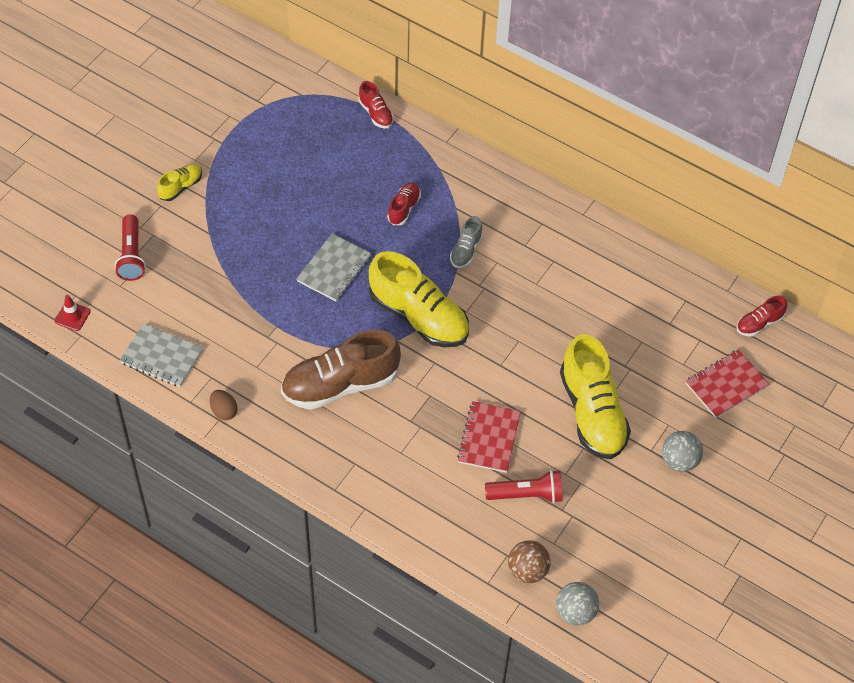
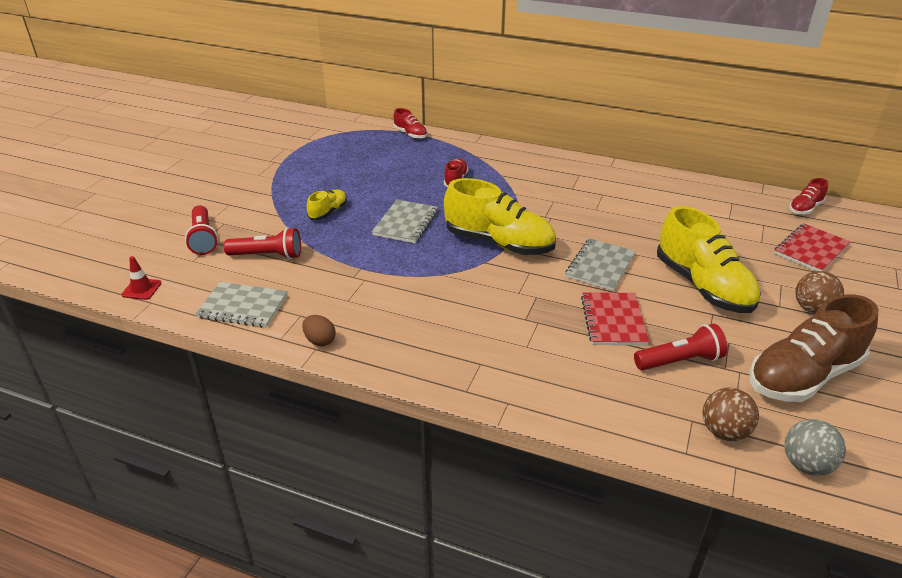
camera: 10 degrees left, 20 degrees down
(181, 187) = (247, 191): yellow shoe -> yellow shoe (328, 212)
(191, 292) = (268, 255): none -> red flashlight
(340, 384) = (440, 301): brown shoe -> brown shoe (803, 376)
(466, 250) = (522, 197): grey shoe -> none
(506, 367) = (600, 266): none -> grey notebook
(679, 460) = (813, 309): grey ball -> brown ball

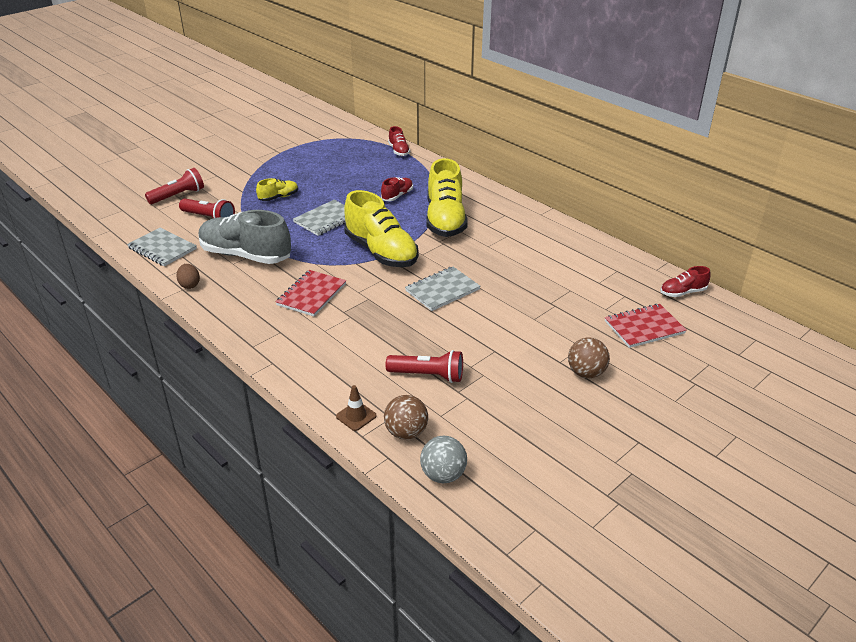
camera: 25 degrees right, 0 degrees up
(141, 289) = (112, 220): red traffic cone -> none
(203, 239) = (178, 196): red flashlight -> red flashlight turned 135 degrees counterclockwise
(354, 287) = (246, 255): none -> grey shoe
(613, 320) = (408, 332): red notebook -> red notebook (311, 294)
(657, 432) = (356, 416): none -> brown traffic cone
(703, 286) = (511, 328): yellow shoe -> yellow shoe (445, 220)
(803, 376) = (516, 417): brown shoe -> none

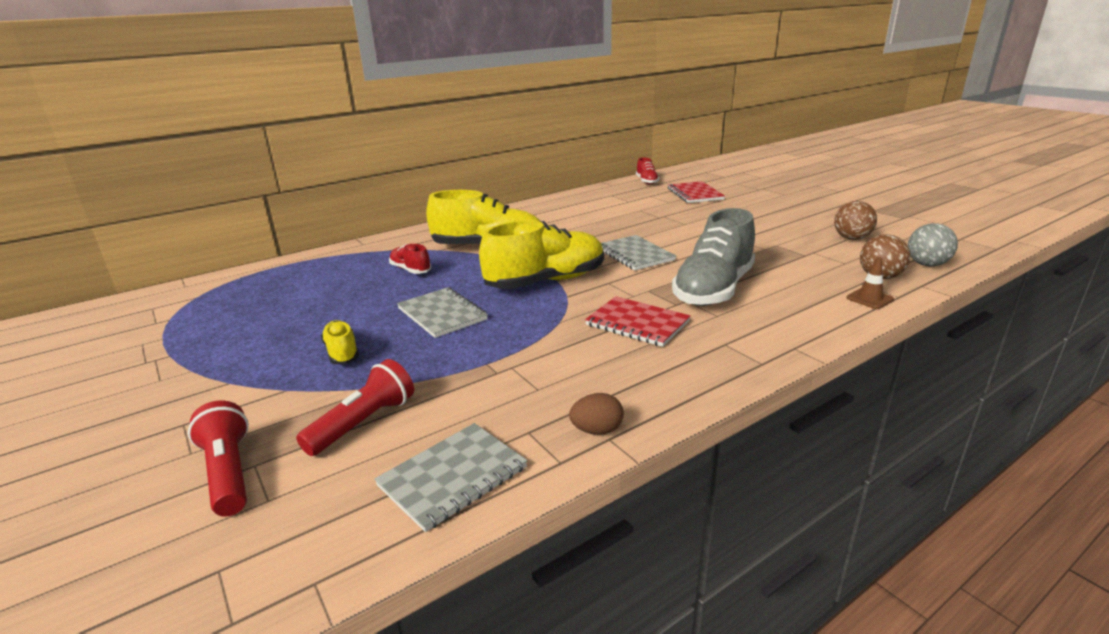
camera: 80 degrees left, 10 degrees down
(246, 255) = (517, 377): grey shoe -> grey shoe (713, 289)
(399, 151) = (284, 266): red shoe -> none
(428, 375) = (786, 265): red flashlight -> none
(586, 373) = (760, 213): brown ball -> brown ball (851, 238)

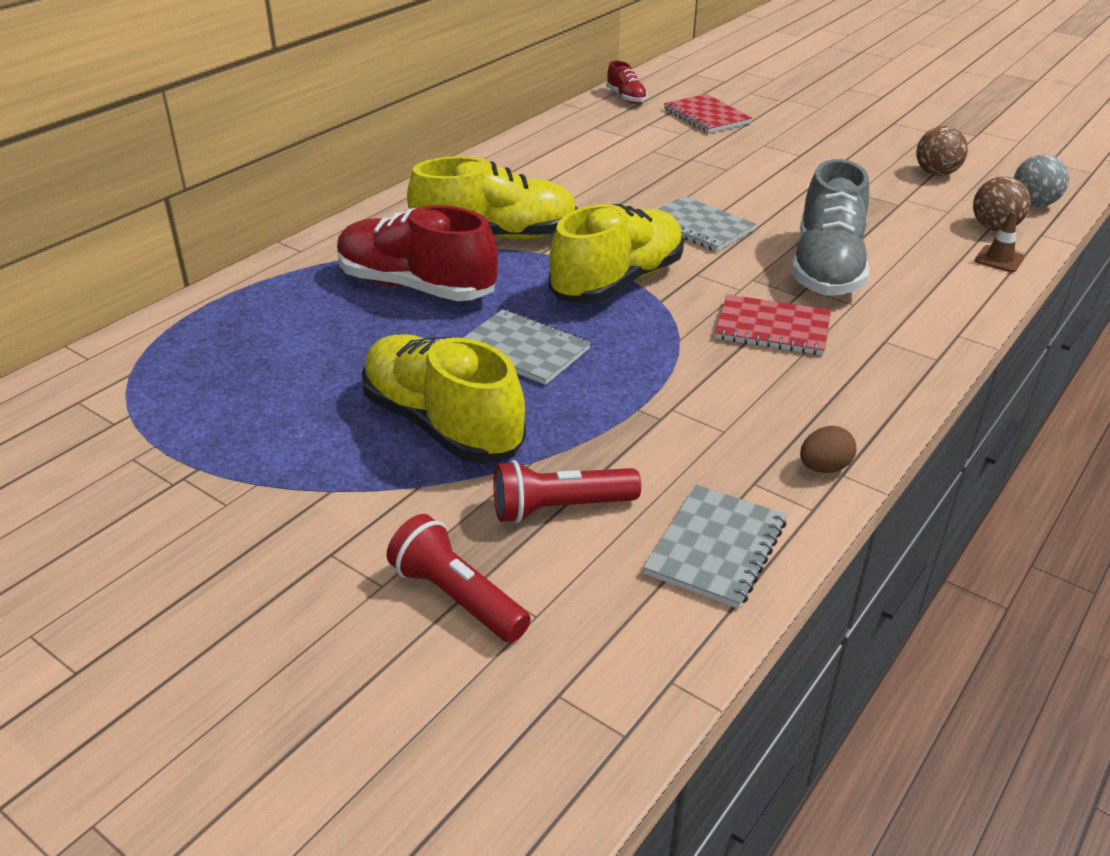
camera: 20 degrees left, 10 degrees up
(342, 353) = (442, 424): yellow shoe -> yellow shoe, size x2.12
(363, 423) = (559, 508): red flashlight -> red flashlight turned 120 degrees counterclockwise
(410, 270) = (416, 287): red shoe -> red shoe, size x2.12

